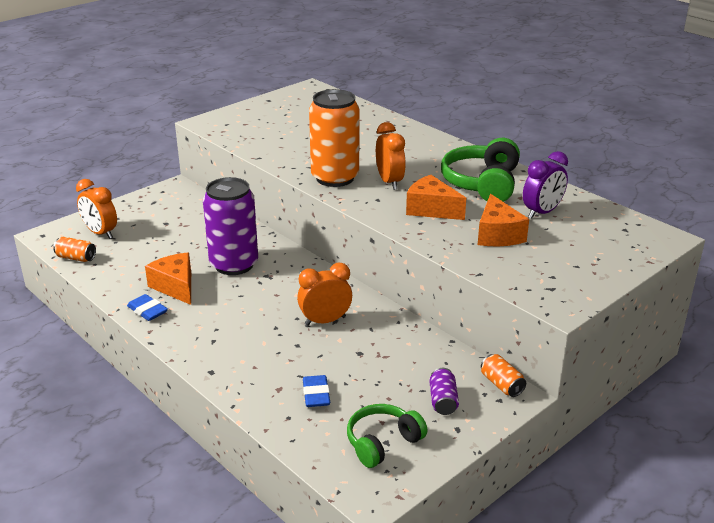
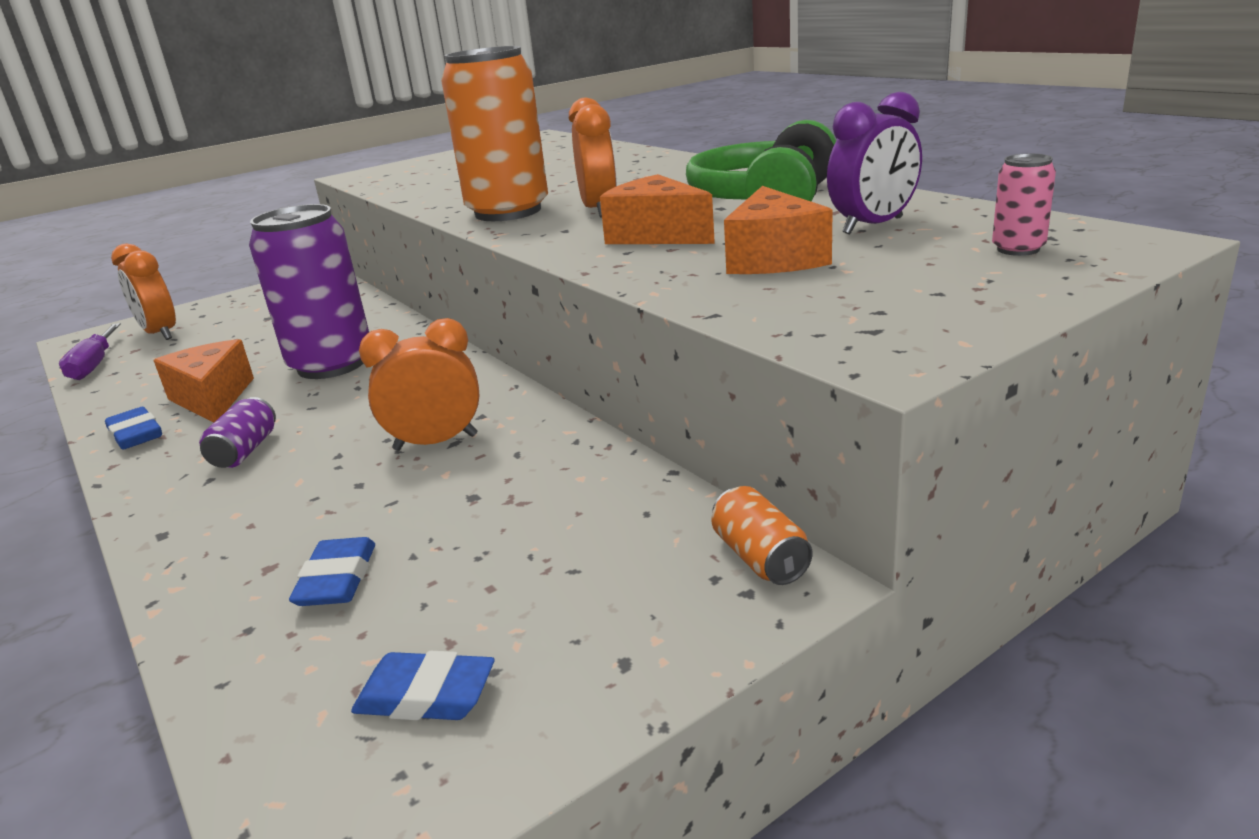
camera: 10 degrees right, 5 degrees down
(76, 258) = (94, 365): orange can -> purple screwdriver
(383, 443) = (426, 695): green headphones -> blue eraser
(443, 401) = (611, 594): purple can -> purple can (245, 451)
(610, 238) = (1018, 249): none -> pink can

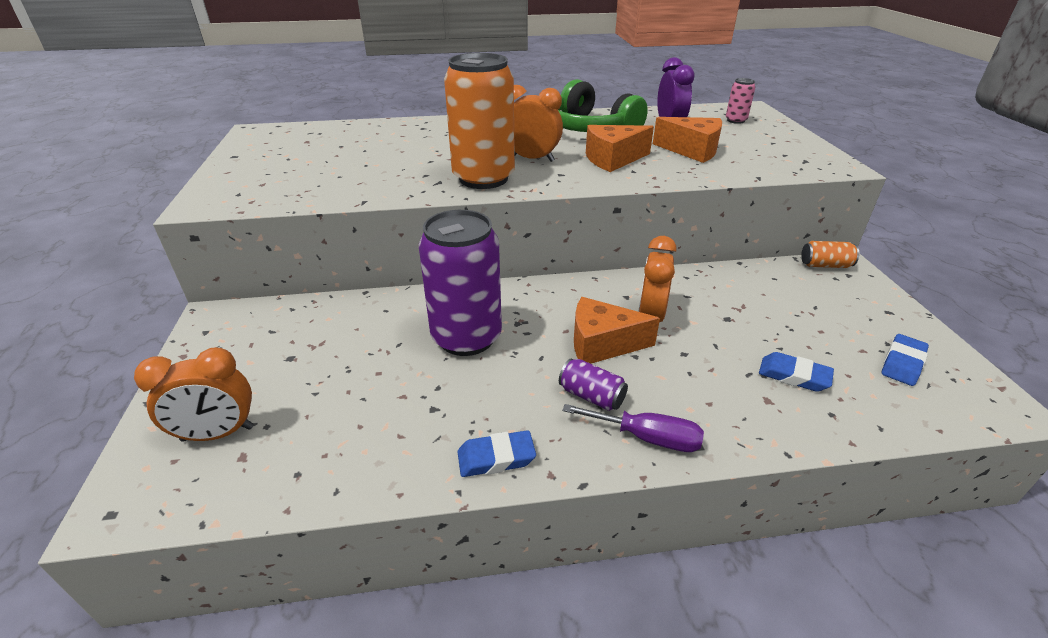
camera: 65 degrees left, 10 degrees up
(94, 365) = (249, 492): purple screwdriver -> purple screwdriver (647, 438)
(212, 398) = (462, 406): orange cheese -> orange cheese (602, 344)

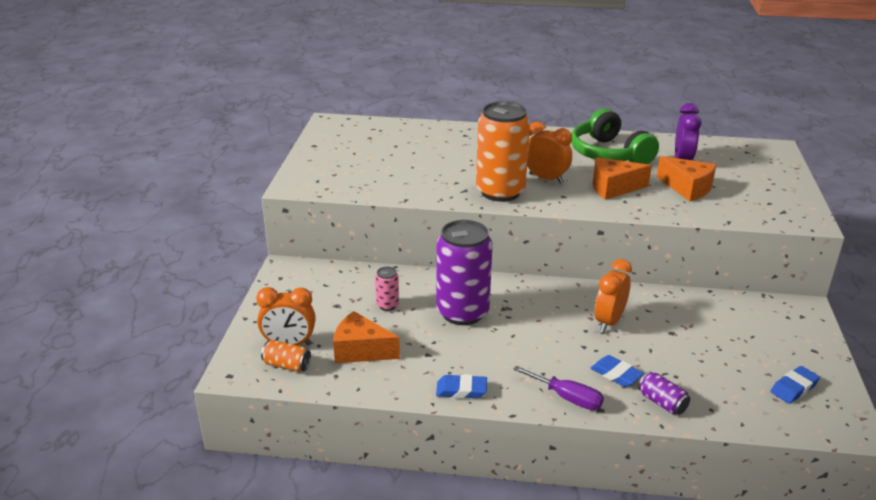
camera: 15 degrees right, 5 degrees down
(591, 396) = (539, 366): purple can -> purple can (662, 402)
(602, 344) = (562, 334): orange cheese -> orange cheese (361, 350)
(735, 120) = (750, 161): pink can -> pink can (387, 305)
(793, 376) = (699, 380): blue eraser -> blue eraser (616, 374)
(825, 265) = (786, 305): orange can -> orange can (287, 365)

